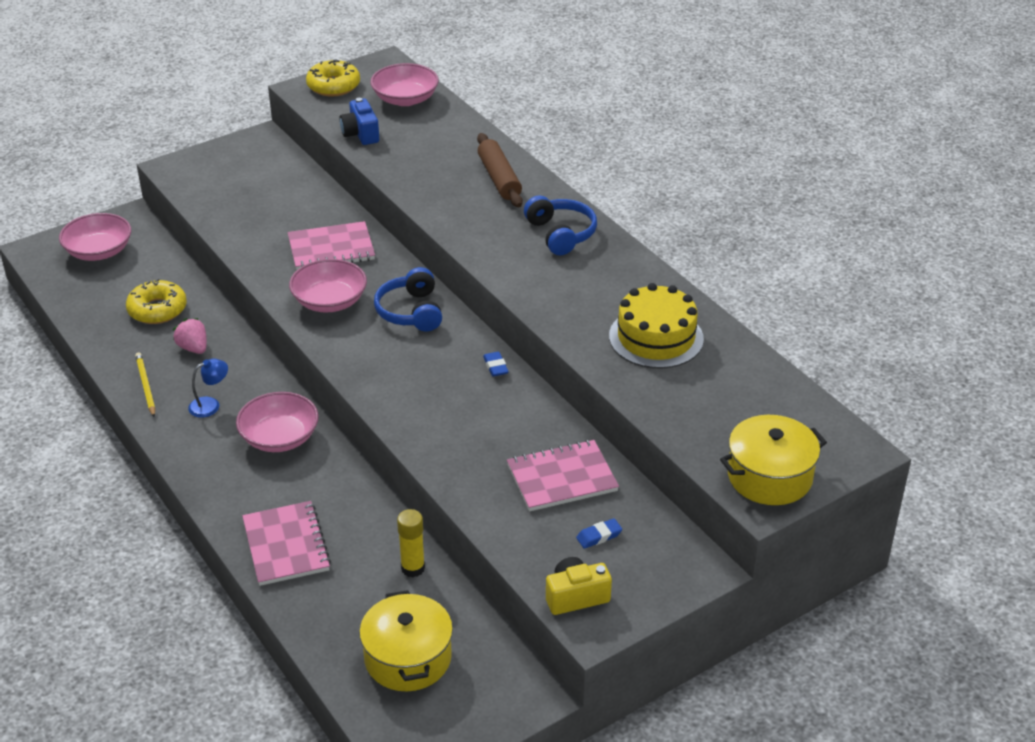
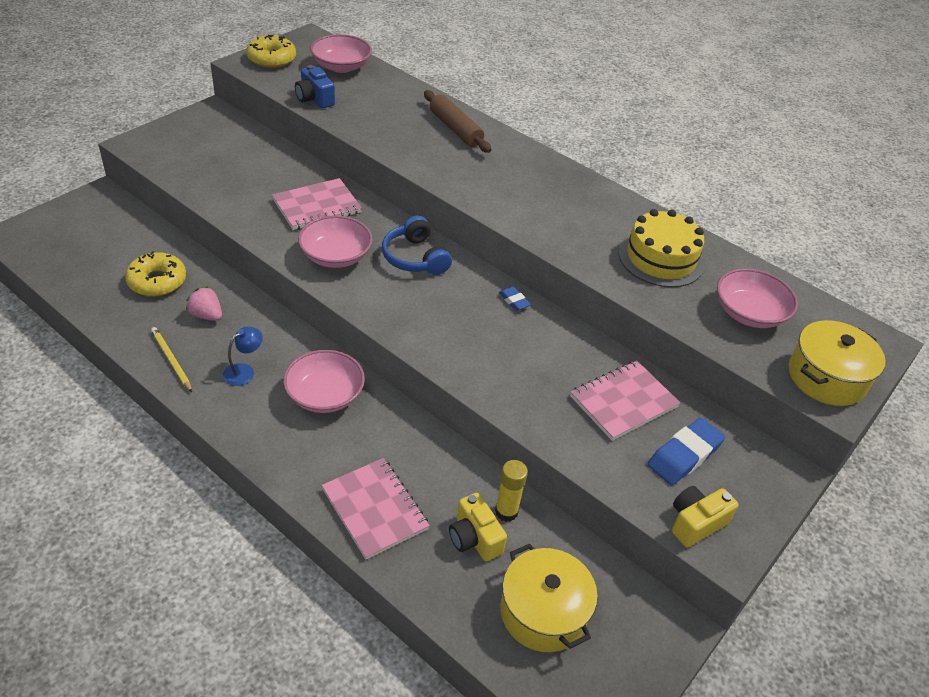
camera: 20 degrees left, 5 degrees up
(99, 251) = (78, 230): pink bowl -> pink bowl (749, 313)
(370, 586) = (474, 538): none -> yellow camera
(561, 234) = (532, 173): blue headphones -> none
(599, 536) = (684, 455): blue eraser -> blue eraser, size x1.96

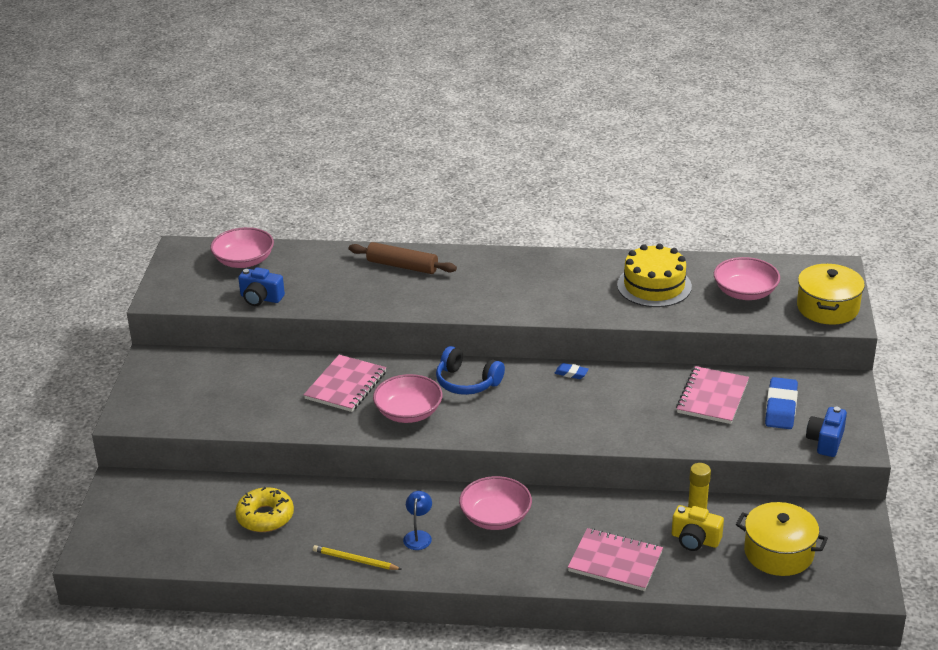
camera: 30 degrees left, 10 degrees down
(206, 315) = (338, 517): pink strawberry -> none
(271, 59) = (176, 283): yellow donut -> none
(695, 523) = (825, 441): yellow camera -> blue camera

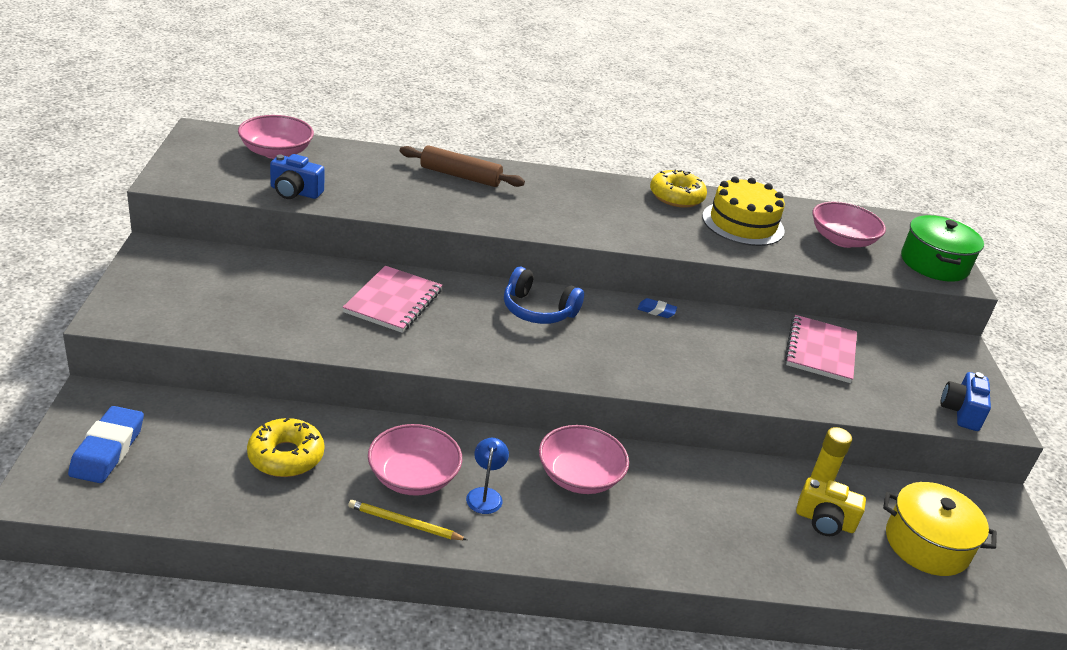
camera: 10 degrees left, 0 degrees up
(408, 412) = (471, 339): pink bowl -> pink bowl (413, 477)
(597, 265) = (676, 196): none -> yellow donut
(615, 562) = (735, 545): pink notebook -> none
(781, 408) = (899, 369): blue eraser -> blue eraser (108, 450)
(827, 307) = (934, 263): yellow pot -> green pot

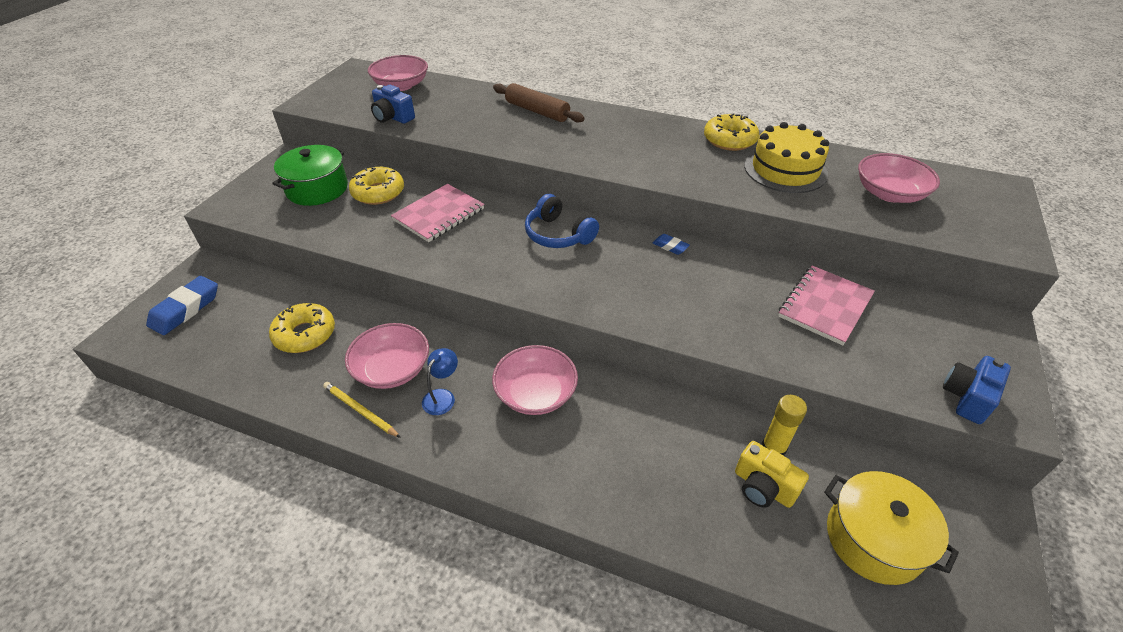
camera: 25 degrees right, 10 degrees up
(303, 283) = (378, 193): none -> yellow donut
(934, 263) = (991, 228): green pot -> green pot (317, 189)

